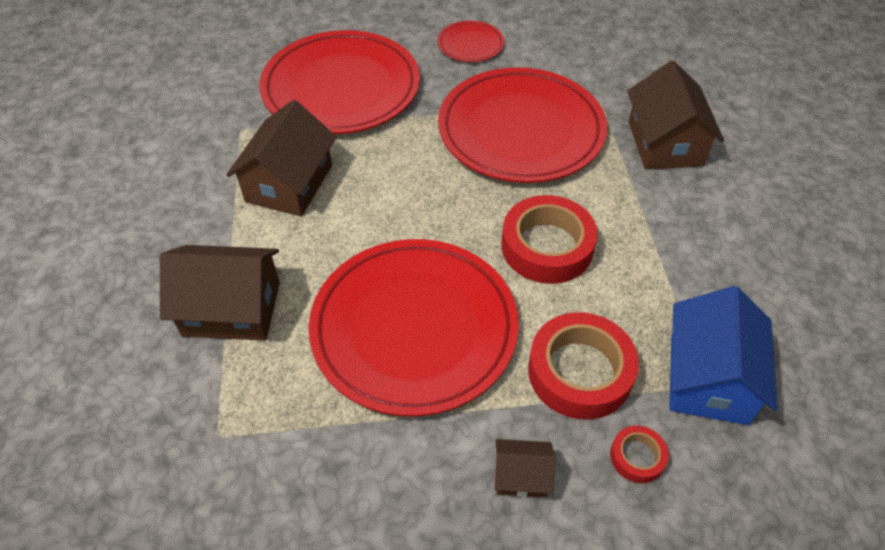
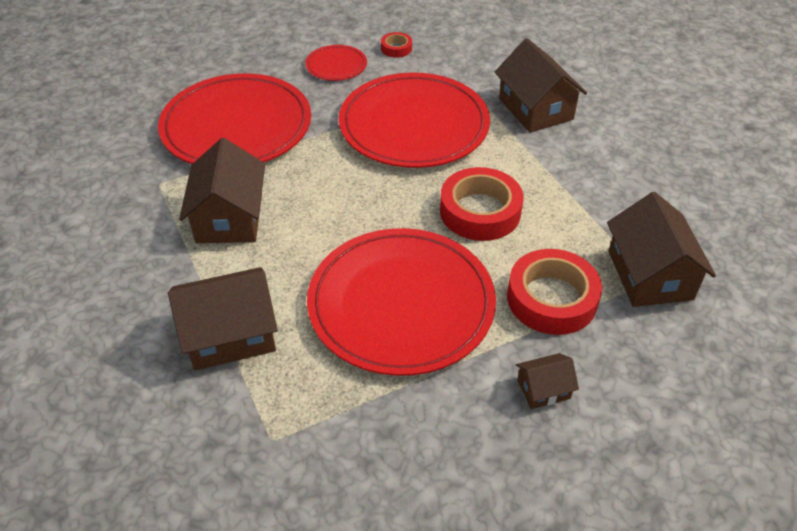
camera: 20 degrees left, 5 degrees down
(637, 457) = (624, 347): red tape -> red tape (396, 48)
(708, 378) = (650, 275): blue house -> brown house

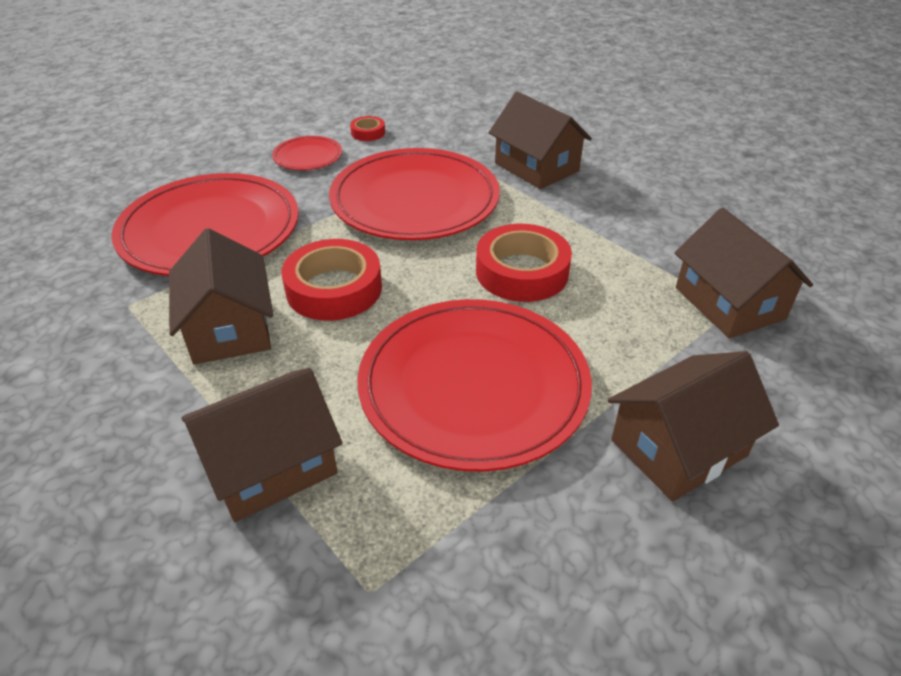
camera: 15 degrees left, 5 degrees down
(543, 389) = (678, 448): brown house -> brown house, size x1.98
(551, 299) = (640, 347): red tape -> red tape (334, 289)

